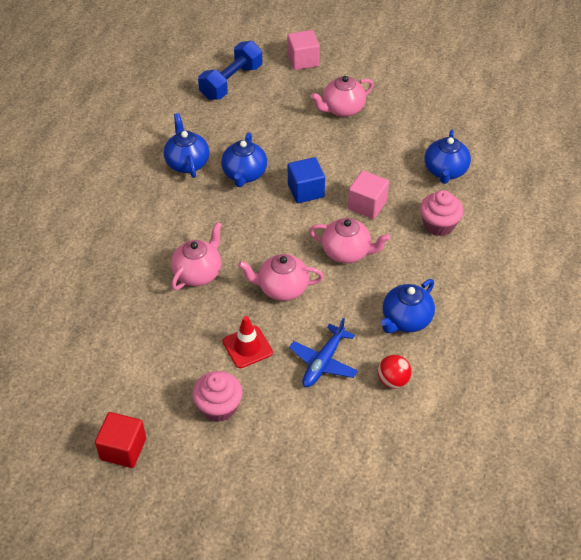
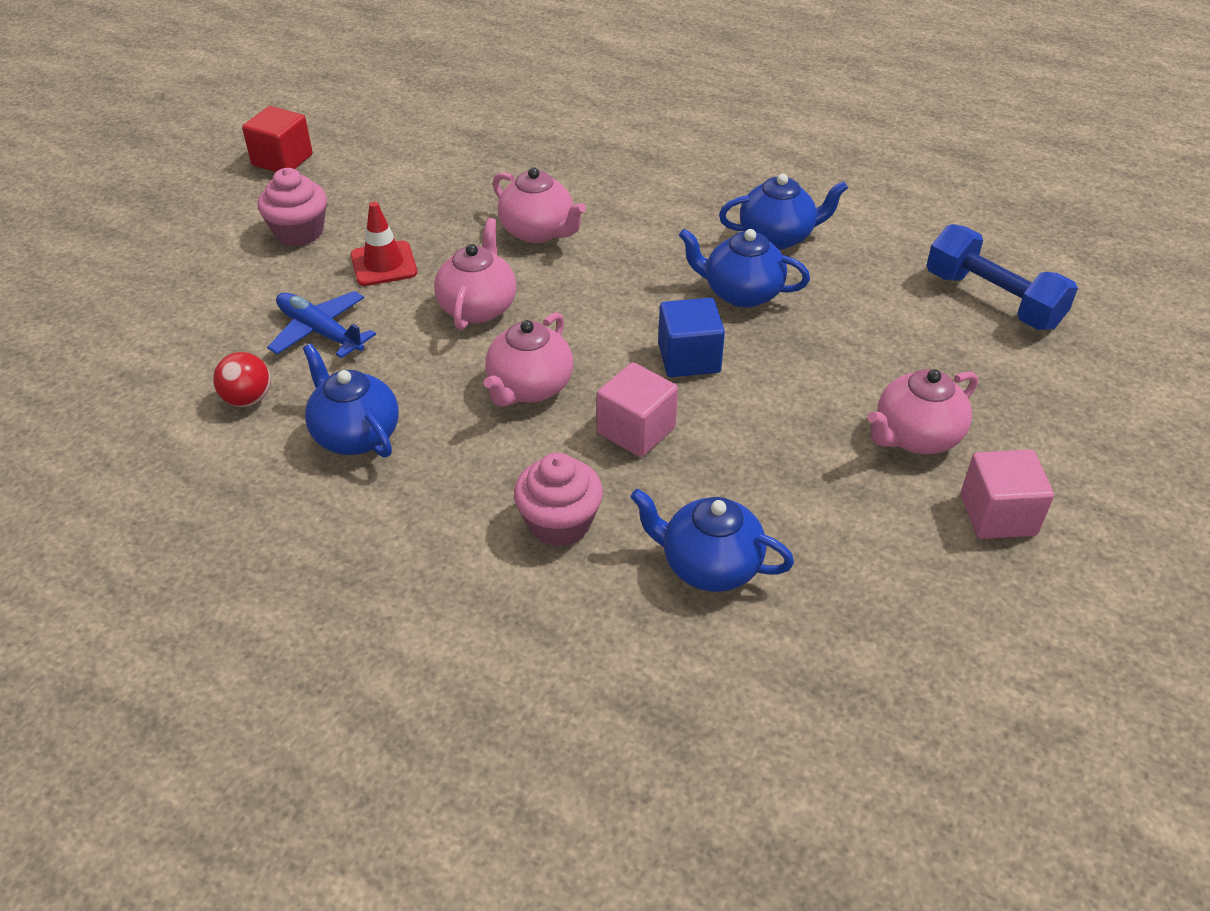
camera: 100 degrees right, 5 degrees down
(303, 60) = (1073, 401): pink cube -> pink cube (998, 515)
(342, 109) = (915, 437): pink teapot -> pink teapot turned 105 degrees counterclockwise

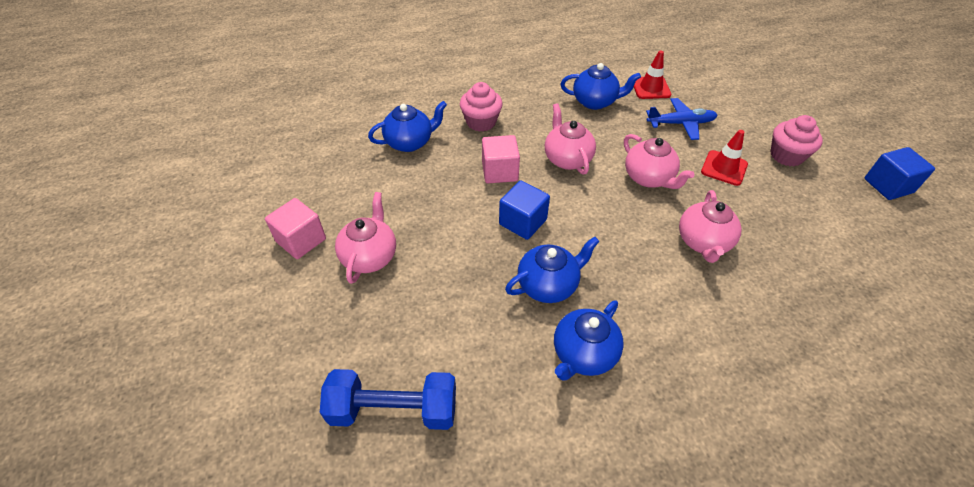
camera: 135 degrees right, 5 degrees up
(248, 399) = (650, 88): red ball -> red traffic cone
(282, 160) = (888, 186): red cube -> blue cube
(538, 232) = (703, 242): pink teapot -> pink teapot turned 75 degrees counterclockwise

